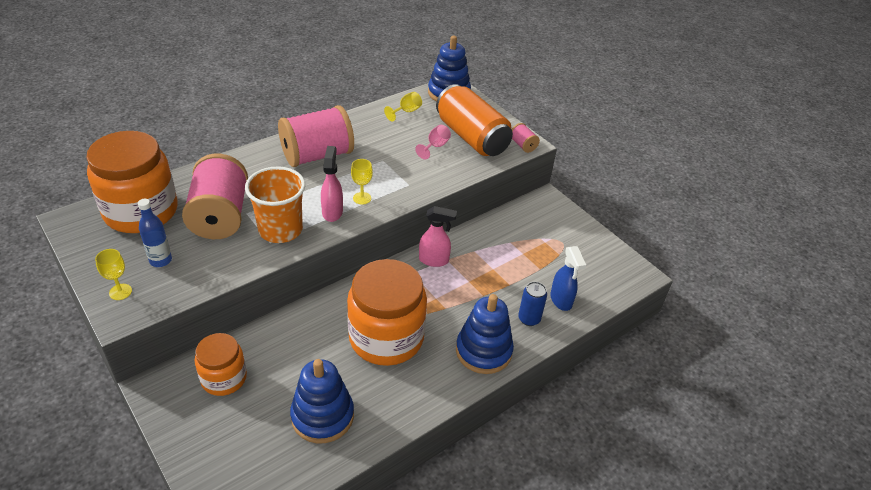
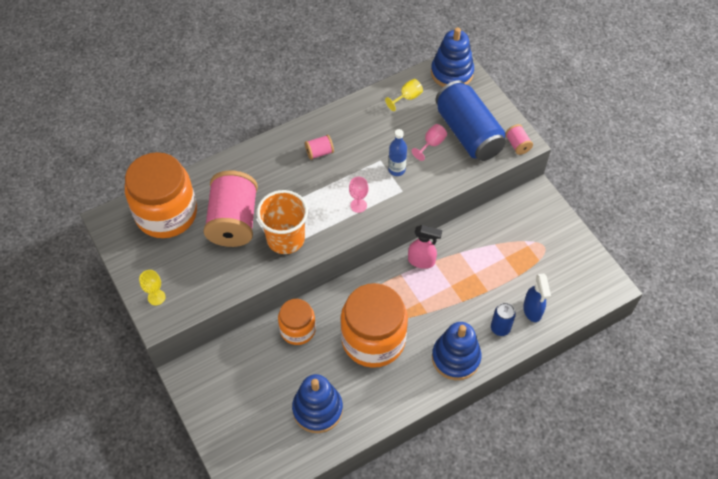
camera: 10 degrees right, 15 degrees up
(160, 260) = (186, 267): blue bottle -> blue bottle (396, 170)
(224, 378) = (239, 369): orange jar -> orange jar (297, 329)
(317, 155) = (319, 152): pink spool -> pink spool, size x0.42
(332, 212) = (331, 220): pink spray bottle -> none
(362, 198) = (358, 205): yellow goblet -> pink goblet
(471, 137) = (468, 133): orange can -> blue can

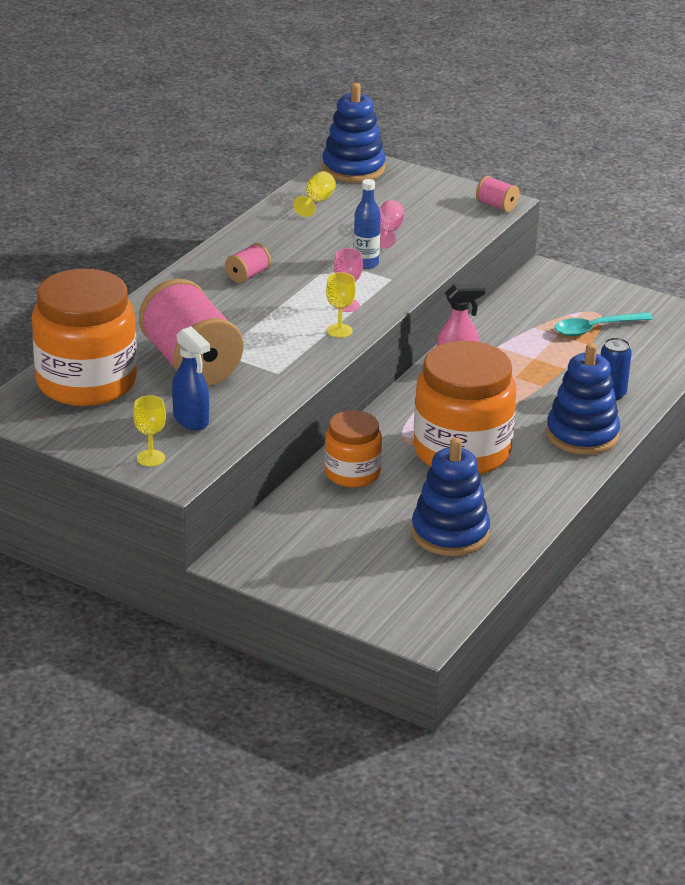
camera: 30 degrees left, 25 degrees down
(285, 239) = (279, 358): orange cup -> none
(338, 228) = (339, 330): none -> yellow goblet
(468, 133) = (425, 211): blue can -> none
(532, 262) = (595, 329): none -> turquoise spoon
(532, 310) = (635, 368): blue spray bottle -> blue spray bottle (191, 420)

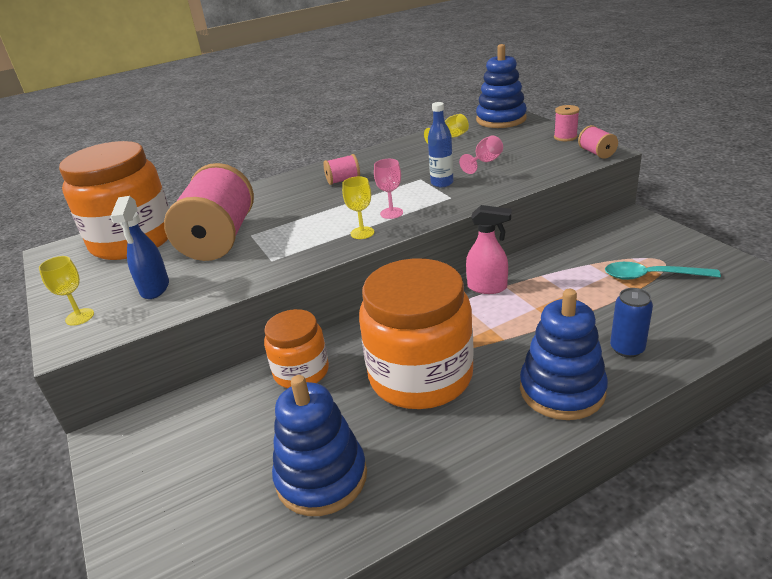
camera: 35 degrees right, 0 degrees up
(448, 187) = (565, 137): none -> pink spool

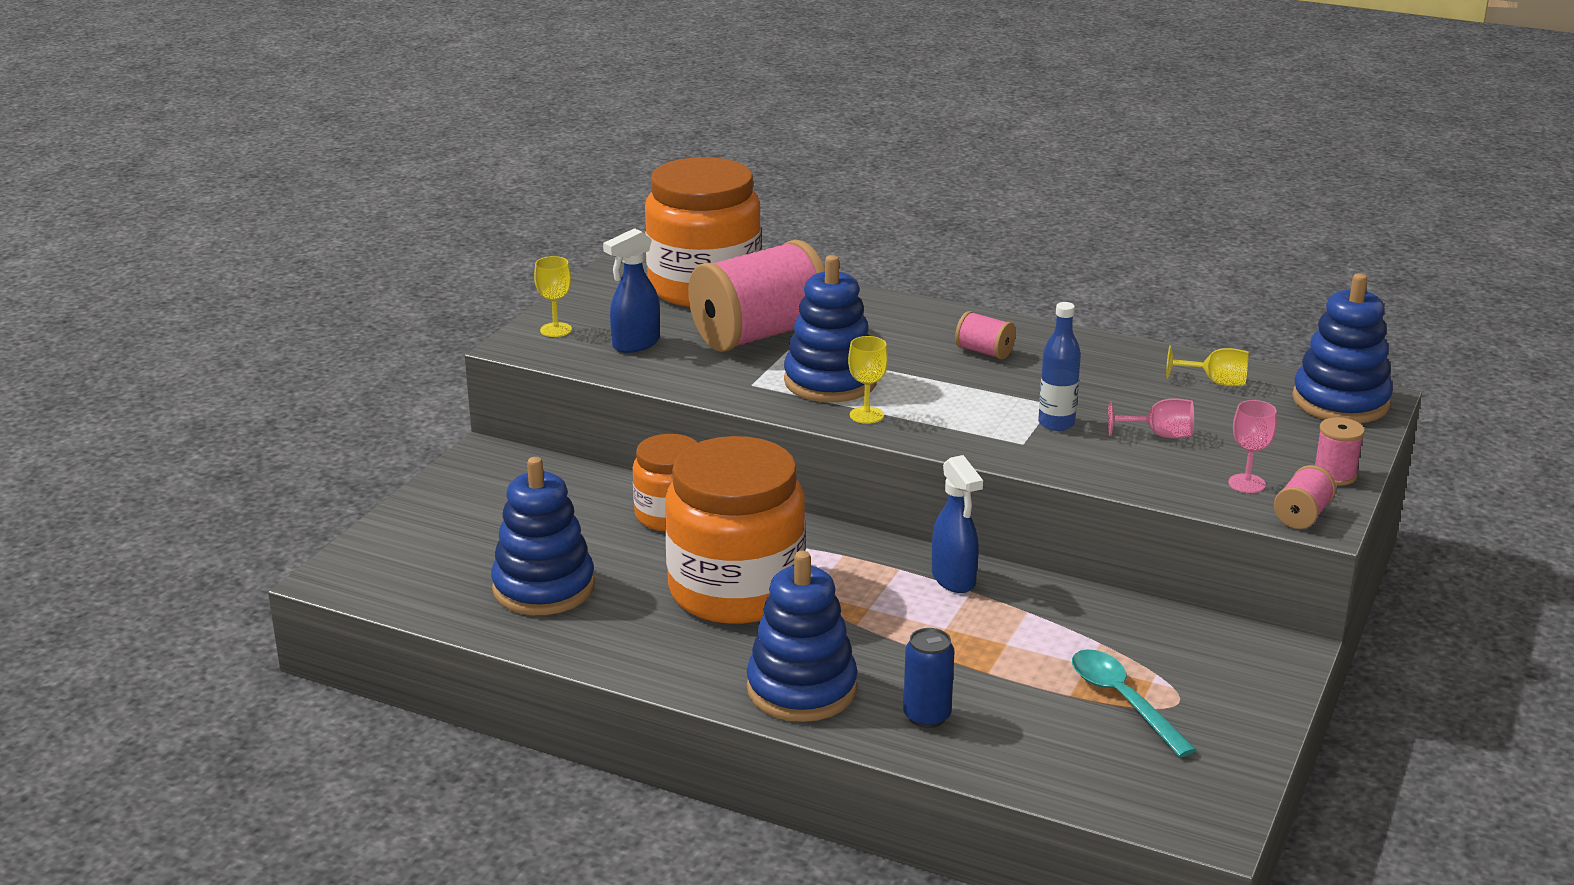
camera: 50 degrees right, 5 degrees down
(308, 233) = (830, 381): none -> blue stacking toy
(391, 213) = (934, 417): pink goblet -> pink goblet (1246, 483)
(487, 287) = (954, 579): pink spray bottle -> blue spray bottle

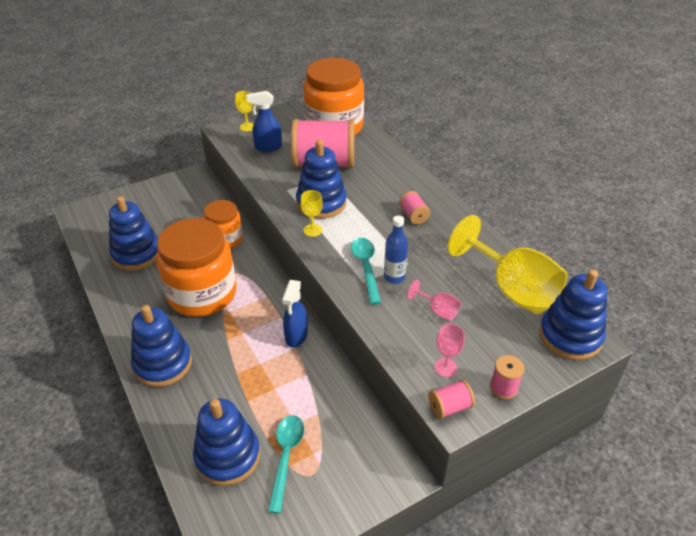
camera: 35 degrees right, 15 degrees up
(927, 716) = (192, 411): blue can -> none
(1004, 427) = (366, 267): none -> turquoise spoon
(1046, 735) = (227, 456): none -> blue stacking toy
(1216, 382) = (511, 289): yellow goblet -> yellow goblet, size x2.32

